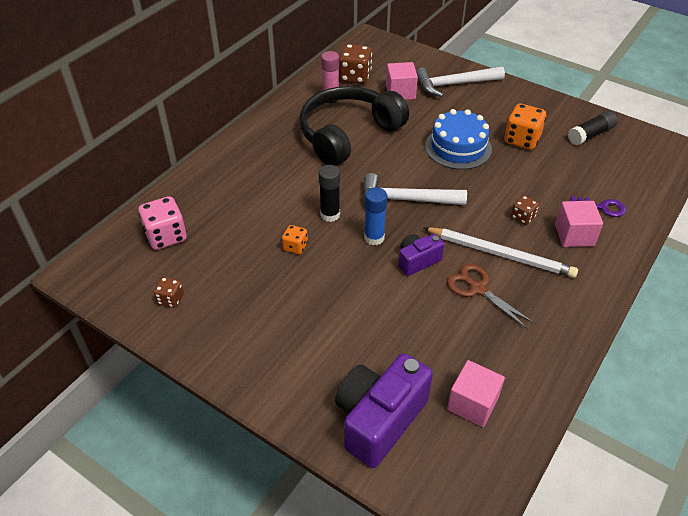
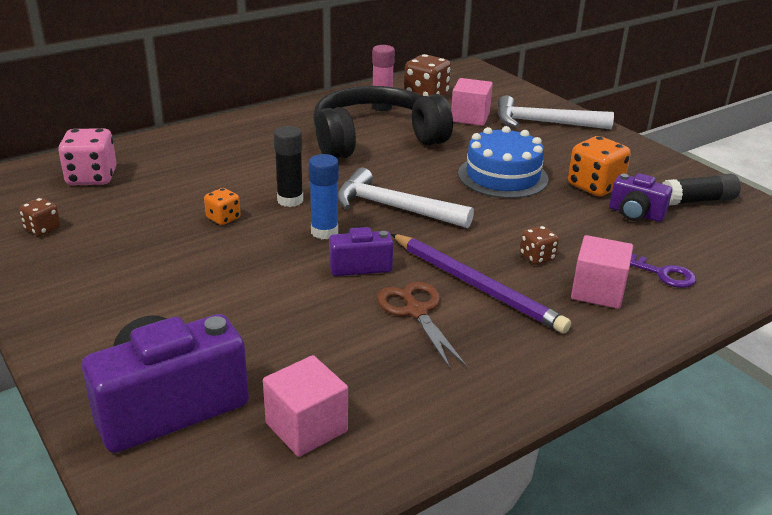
camera: 20 degrees right, 15 degrees down
(500, 254) = (476, 285): white pencil -> purple pencil
(560, 158) = (635, 214): none -> purple camera

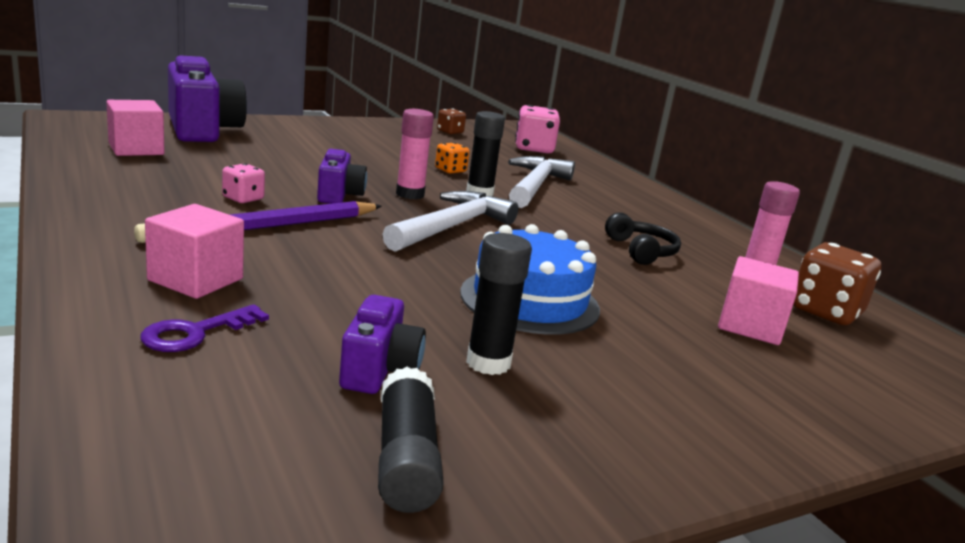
camera: 95 degrees right, 10 degrees down
(324, 232) = (410, 194): blue glue stick -> pink glue stick
(375, 139) = (641, 251): black headphones -> black headphones, size x0.43
(416, 311) = (243, 198): brown scissors -> pink dice
(537, 257) = (299, 268): brown dice -> none
(544, 123) = (760, 389): white hammer -> white hammer (535, 186)
(595, 186) = (488, 363): orange dice -> black glue stick
(635, 214) = (379, 370): purple camera -> purple camera turned 150 degrees clockwise

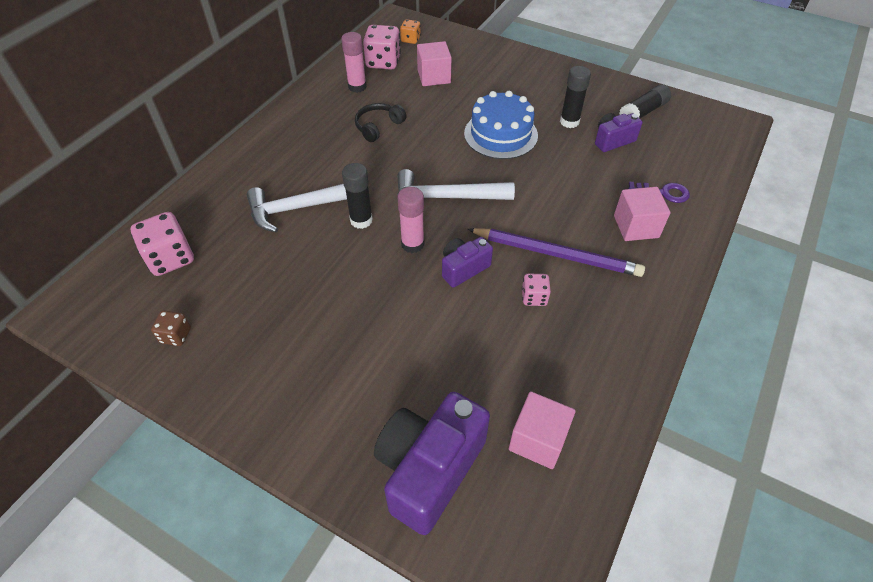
camera: 120 degrees left, 30 degrees up
(450, 170) = (322, 261): orange dice -> orange dice (410, 40)
(825, 312) = (383, 62): brown dice -> pink dice

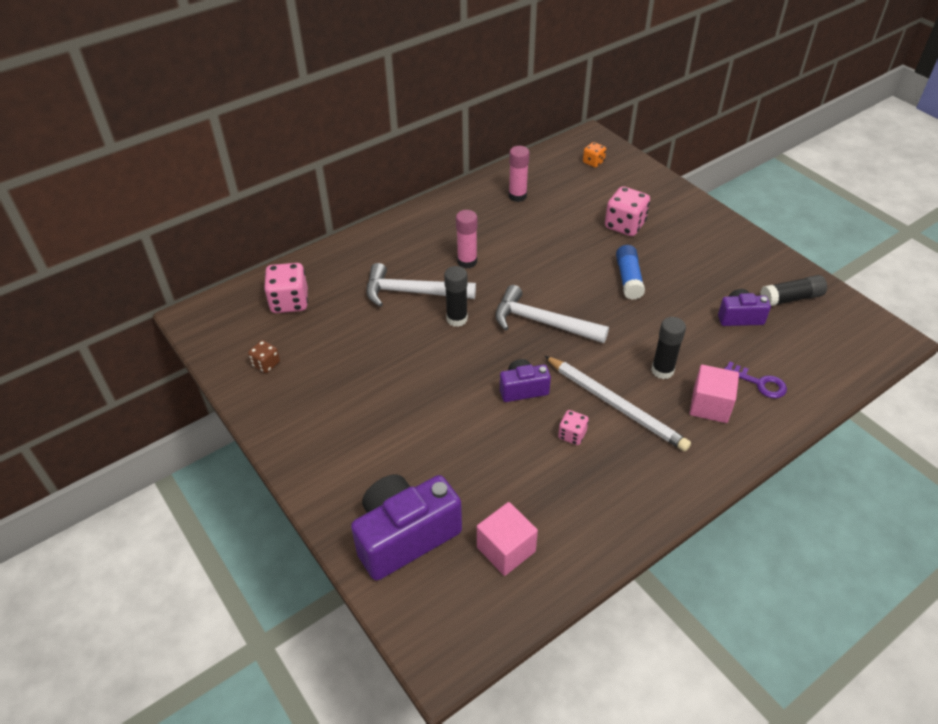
camera: 25 degrees right, 5 degrees down
(378, 127) = (517, 239): black headphones -> none
(383, 62) = (554, 178): pink dice -> pink dice (624, 225)
(412, 244) = (490, 354): pink glue stick -> pink glue stick (467, 262)
(434, 77) = (595, 205): pink cube -> none
(500, 134) = (628, 279): blue cake -> blue glue stick
(556, 254) = (616, 405): purple pencil -> white pencil
(569, 122) = (705, 286): black glue stick -> black glue stick (662, 370)

